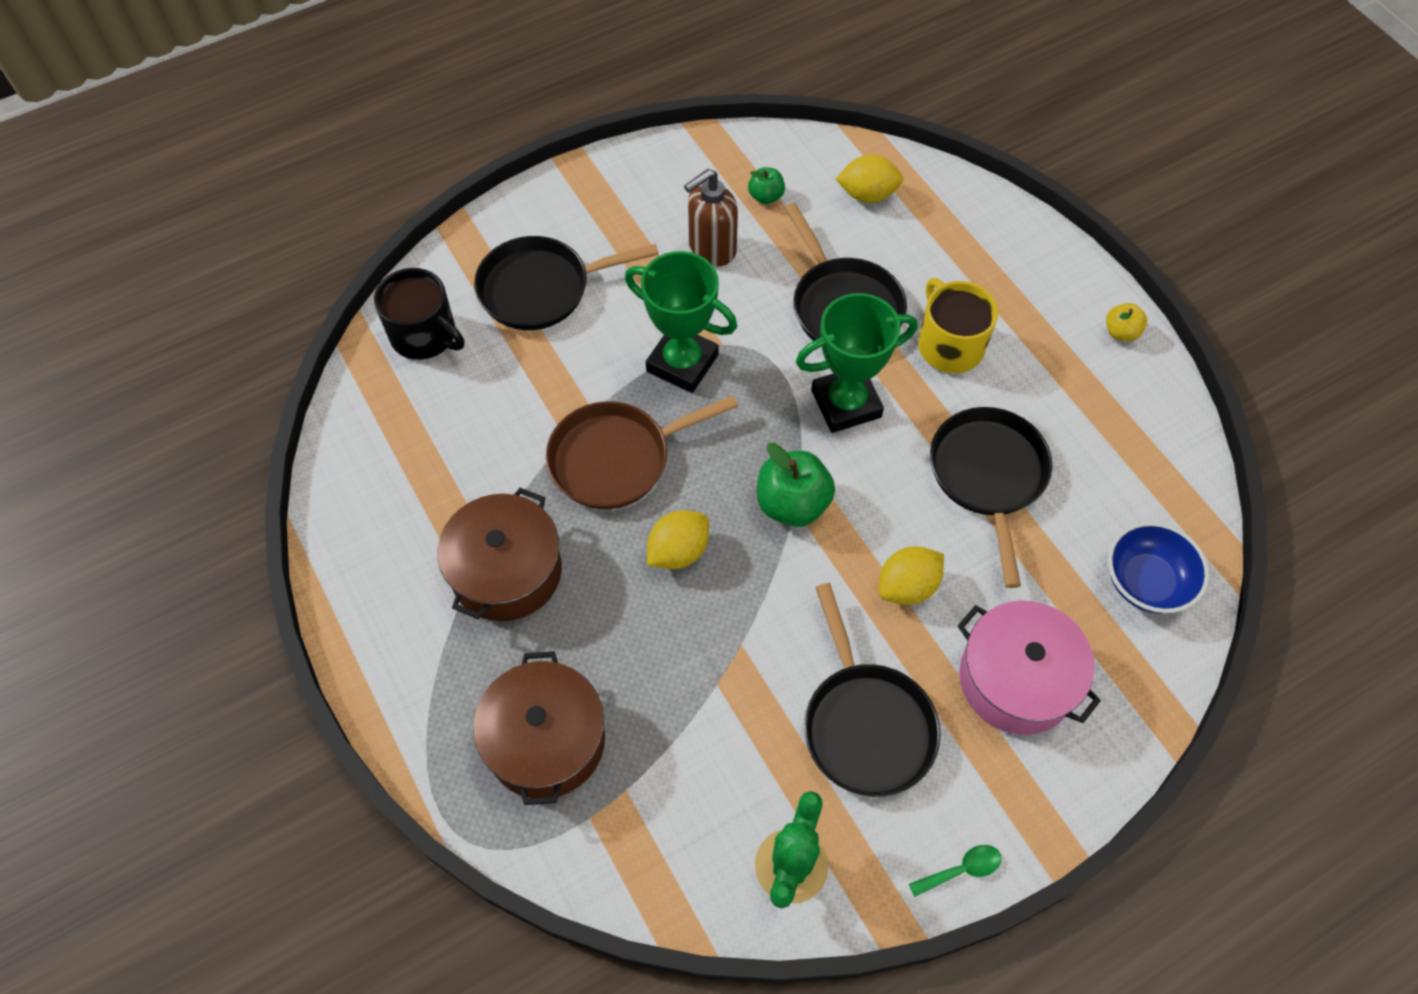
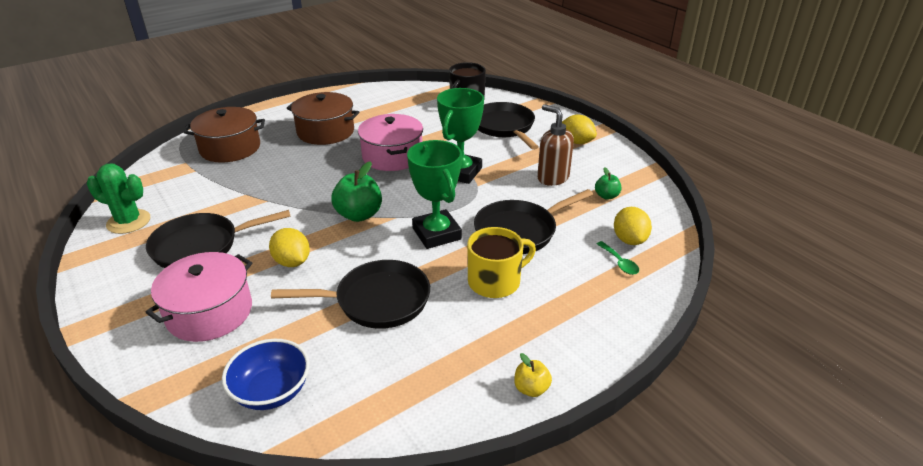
camera: 85 degrees right, 25 degrees down
(617, 458) = (392, 156): brown pan -> pink pot
(678, 551) = (330, 178): yellow lemon -> yellow lemon (577, 142)
(961, 870) = (91, 285): green spoon -> green spoon (619, 262)

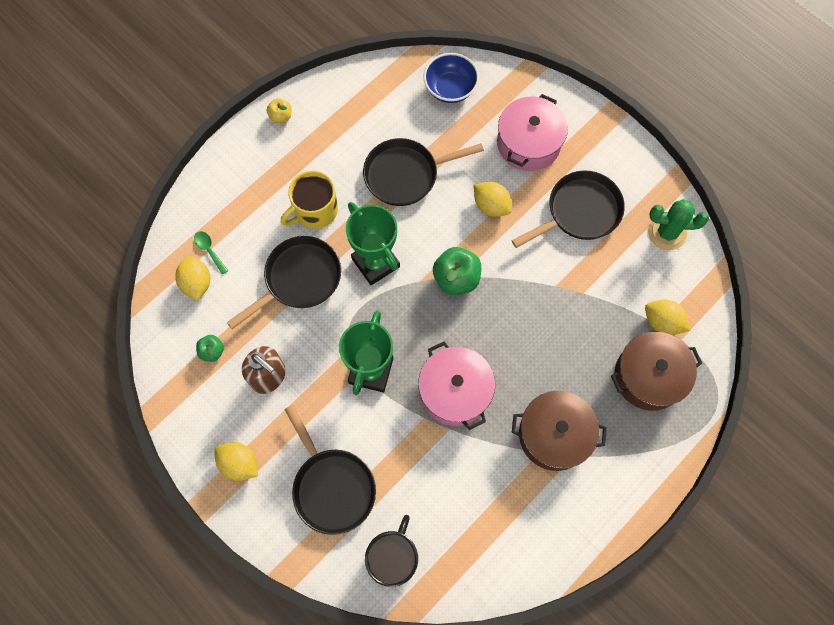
camera: 170 degrees right, 35 degrees up
(191, 171) = (662, 322): none -> yellow lemon

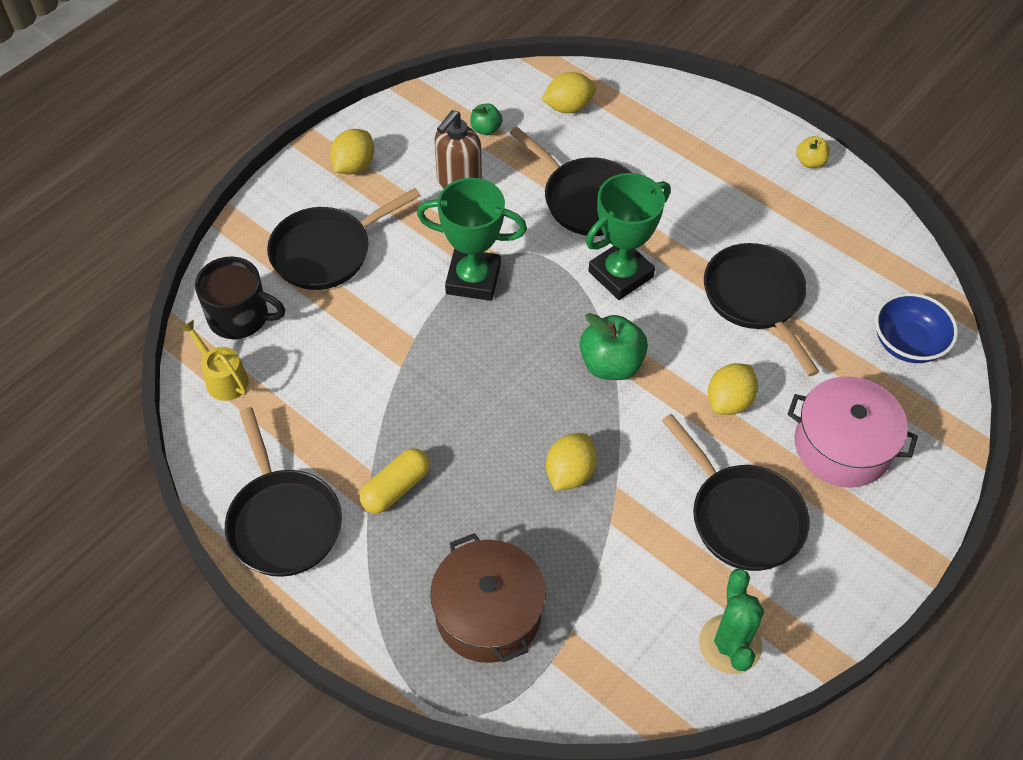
camera: 85 degrees right, 15 degrees down
(209, 250) = (612, 114): green spoon -> none
(314, 210) = (683, 207): yellow mug -> none
(453, 569) = (223, 378): none -> yellow watering can
(455, 391) = (451, 370): pink pot -> none
(554, 435) = (396, 488): brown pot -> yellow capsule
(579, 517) = (283, 520): none -> black pan
(662, 322) = (576, 634): yellow lemon -> yellow lemon (569, 473)

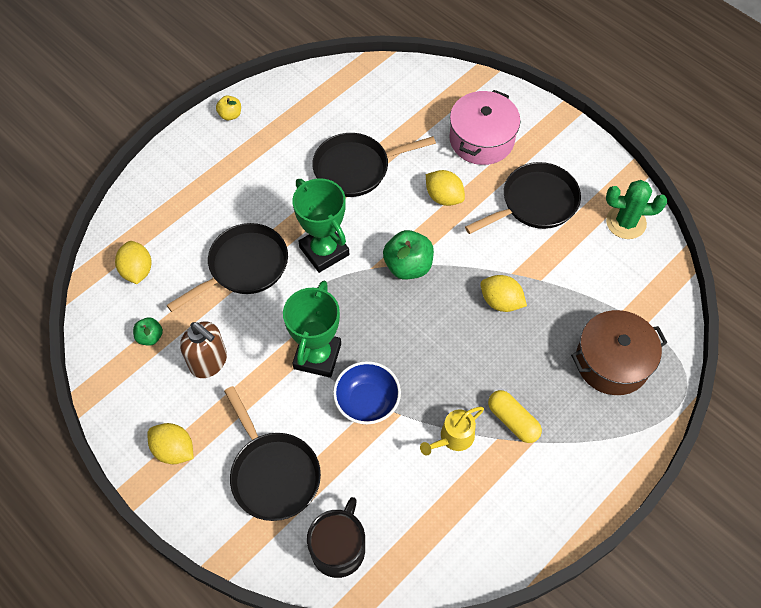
camera: 85 degrees left, 5 degrees up
(223, 378) = (404, 560): yellow watering can -> yellow watering can (453, 438)
(283, 520) = (542, 505): black pan -> none
(907, 343) = (402, 90): blue bowl -> blue bowl (367, 402)

